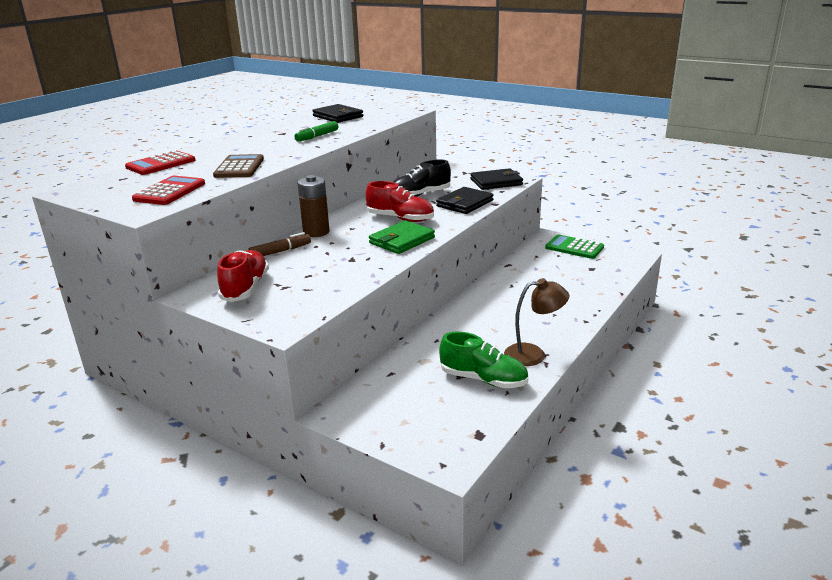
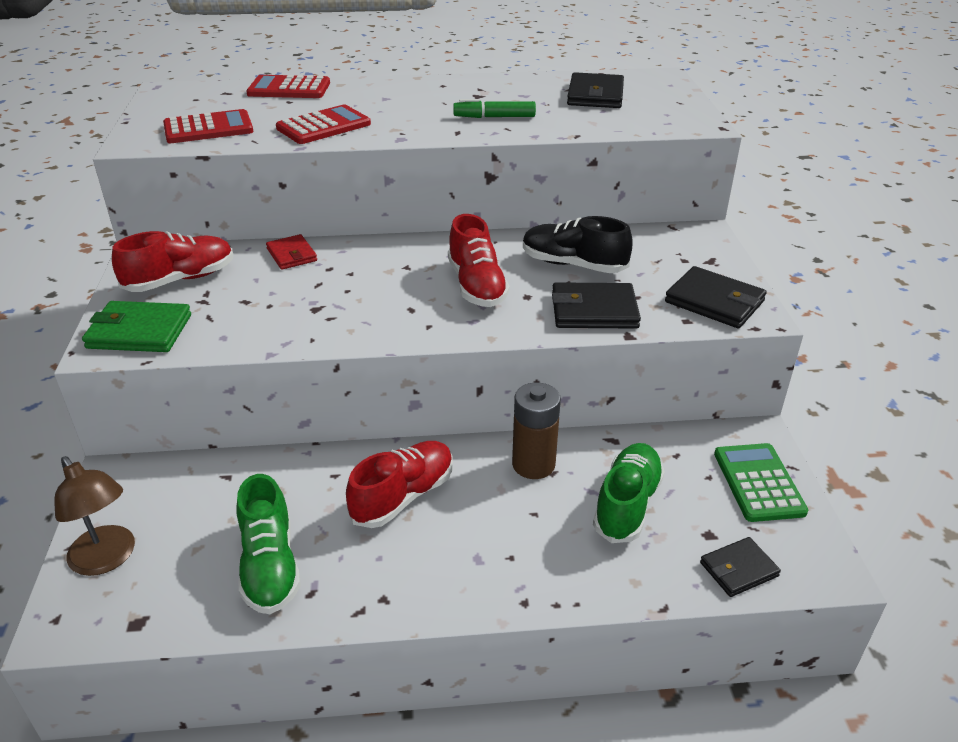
camera: 50 degrees right, 10 degrees up
(239, 167) = (323, 126): brown calculator -> red calculator
(280, 251) = (291, 255): brown marker -> red wallet
(316, 232) = (368, 250): brown battery -> brown battery (533, 464)
(402, 240) = (409, 317): green wallet -> green wallet (140, 331)
(479, 326) = (403, 496): none -> red shoe
(533, 354) = (373, 587): brown lamp -> brown lamp (107, 559)
(553, 277) = (627, 504): none -> green shoe
(617, 271) = (738, 569): none -> black wallet

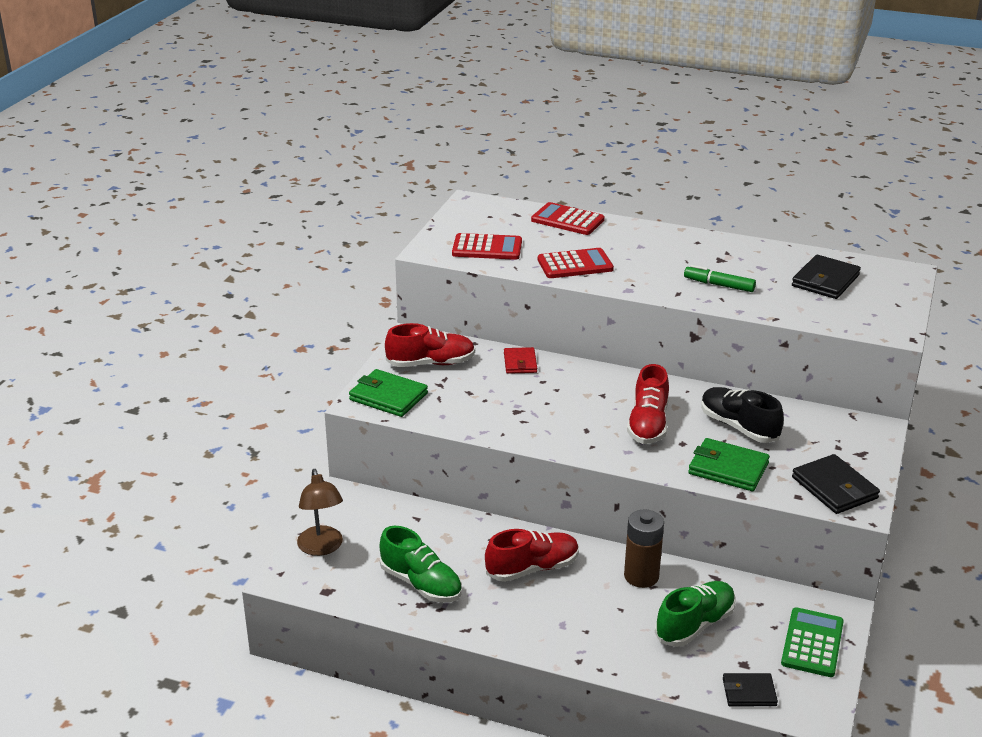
camera: 25 degrees right, 5 degrees down
(270, 566) = (421, 584): green shoe -> green shoe turned 60 degrees counterclockwise
(594, 310) = (728, 468): black wallet -> green wallet

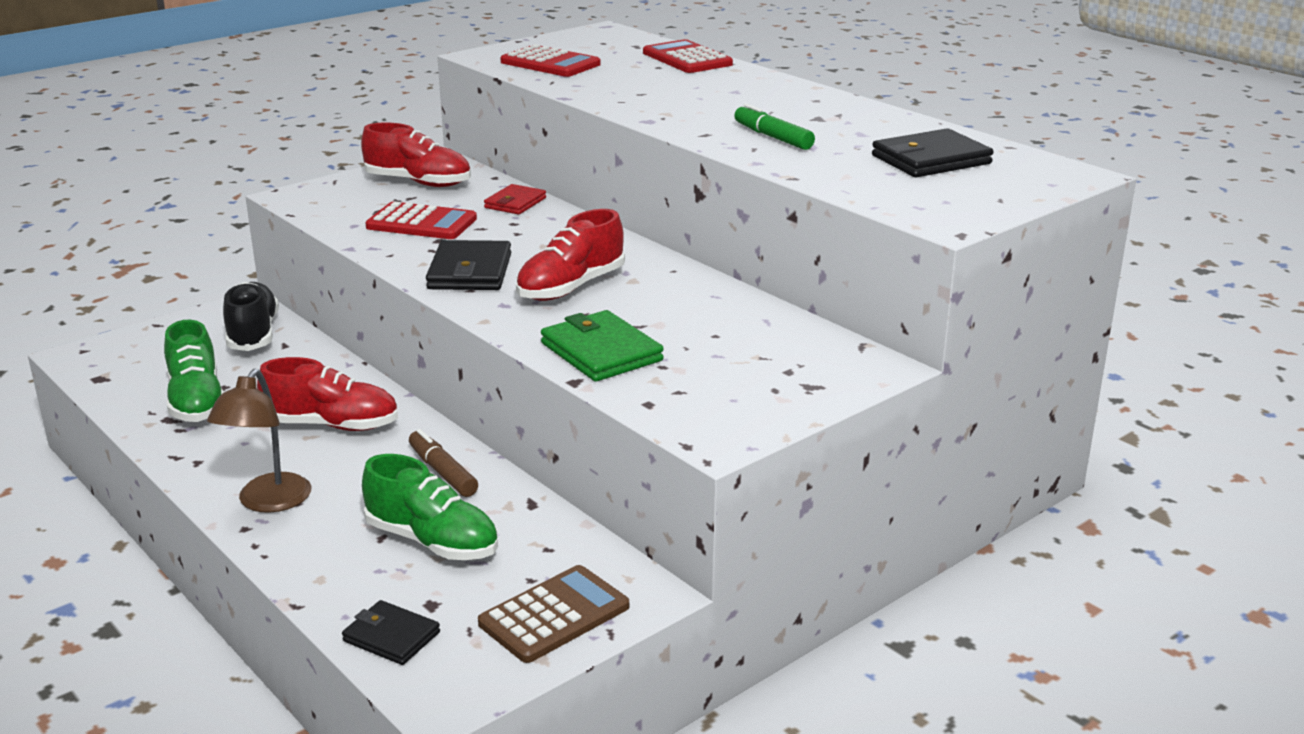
camera: 30 degrees right, 5 degrees down
(322, 548) = (154, 342): brown lamp -> brown lamp (268, 502)
(388, 396) = (327, 198): green wallet -> none
(575, 264) = (625, 91): red calculator -> red calculator (421, 223)
(641, 576) = (443, 472): brown battery -> brown marker
(695, 625) = (433, 542): green shoe -> green shoe turned 45 degrees clockwise
(738, 427) = (682, 318): black shoe -> black shoe (253, 334)
(812, 643) = (554, 615): green calculator -> brown calculator
(834, 488) = (713, 409): black wallet -> black wallet (470, 271)

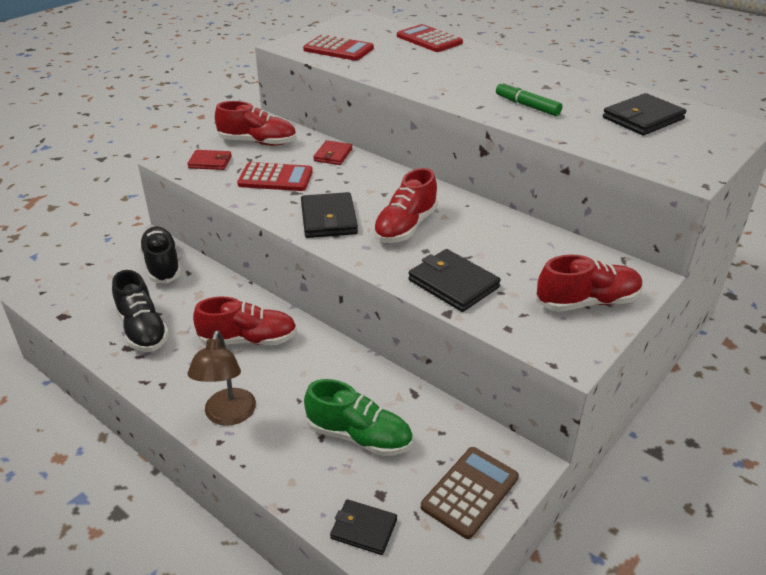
camera: 10 degrees left, 10 degrees up
(196, 402) = (142, 330): green shoe -> black shoe
(342, 200) = (210, 162): none -> red wallet
(443, 472) = (342, 373): brown marker -> none
(601, 352) = (453, 284): green wallet -> black wallet
(778, 386) = (587, 302): none -> red shoe

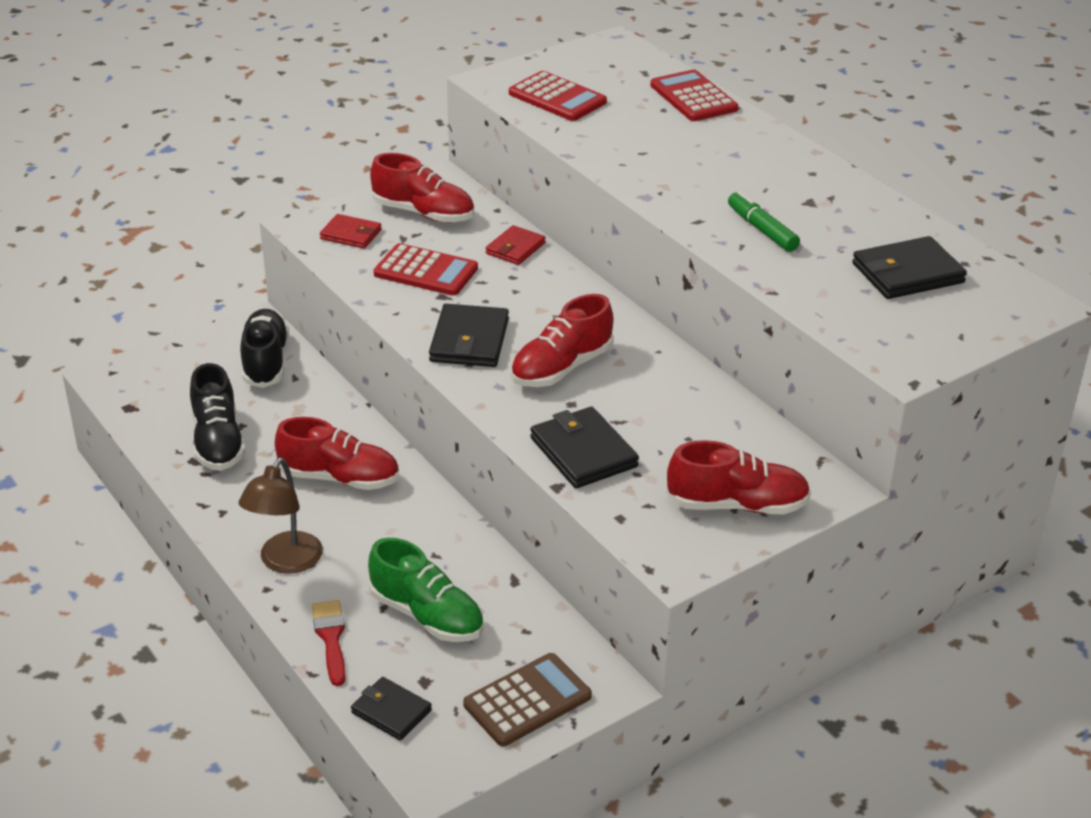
camera: 15 degrees right, 0 degrees up
(288, 473) = (331, 638): none -> red brush

